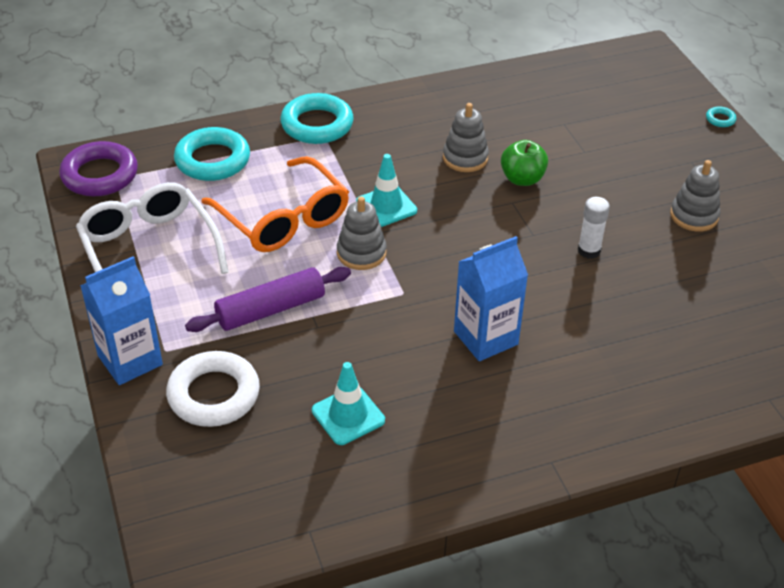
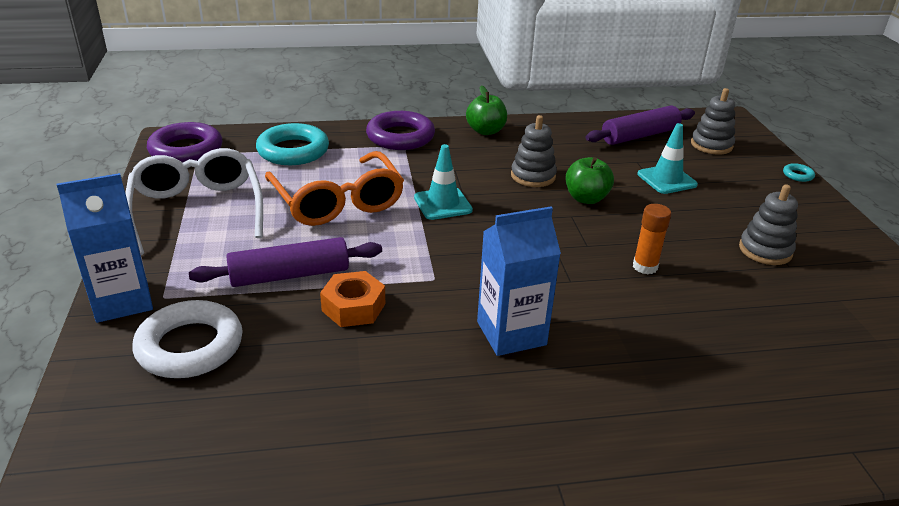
camera: 10 degrees right, 10 degrees down
(317, 124) = (400, 137): turquoise ring -> purple ring
(341, 333) = (353, 307): none -> orange nut
(348, 415) = (327, 390): turquoise traffic cone -> turquoise traffic cone (666, 179)
(361, 253) = (403, 239): grey stacking toy -> grey stacking toy (711, 145)
(403, 104) = (485, 131): none -> green apple
(561, 88) = (640, 136): none -> purple rolling pin
(589, 251) = (645, 267): white glue stick -> orange glue stick

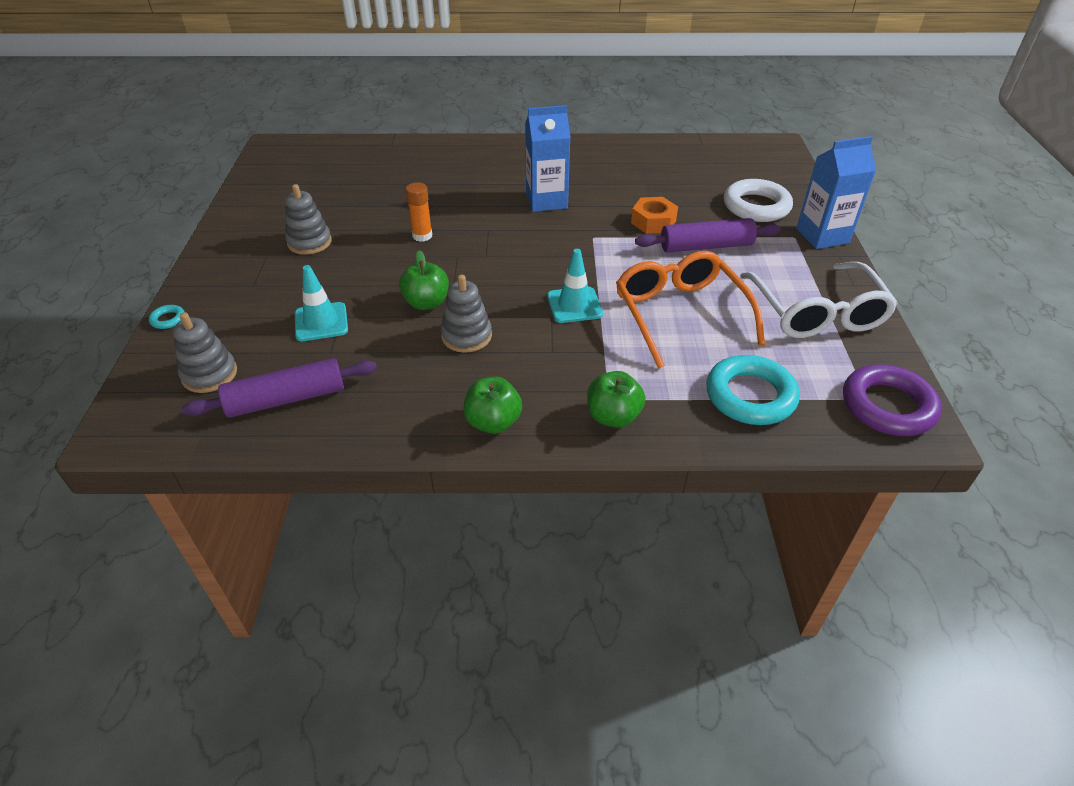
camera: 170 degrees left, 10 degrees up
(400, 137) = (613, 416): purple ring -> green apple

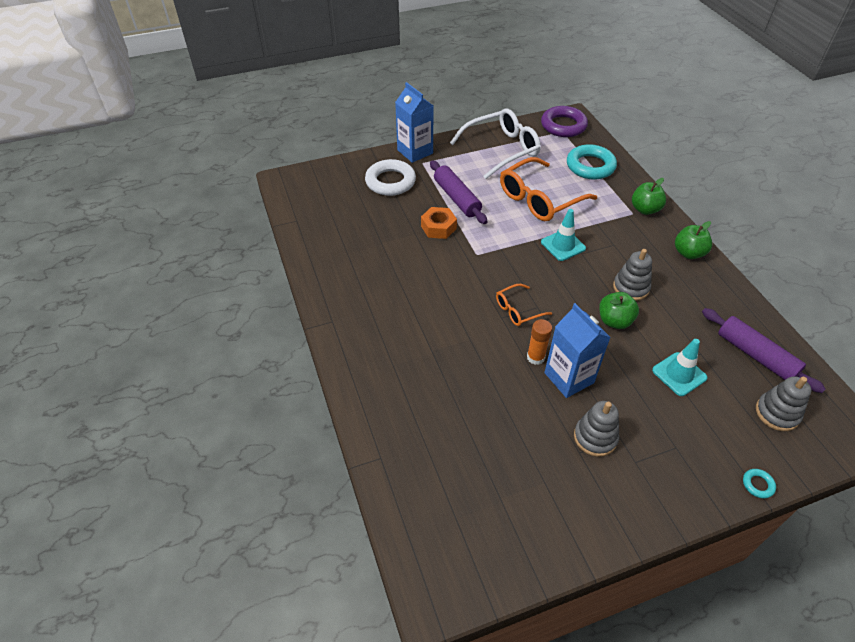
camera: 110 degrees left, 5 degrees up
(490, 241) = (517, 310): none -> orange glasses
(546, 201) = (438, 293): blue carton -> blue carton (569, 378)

